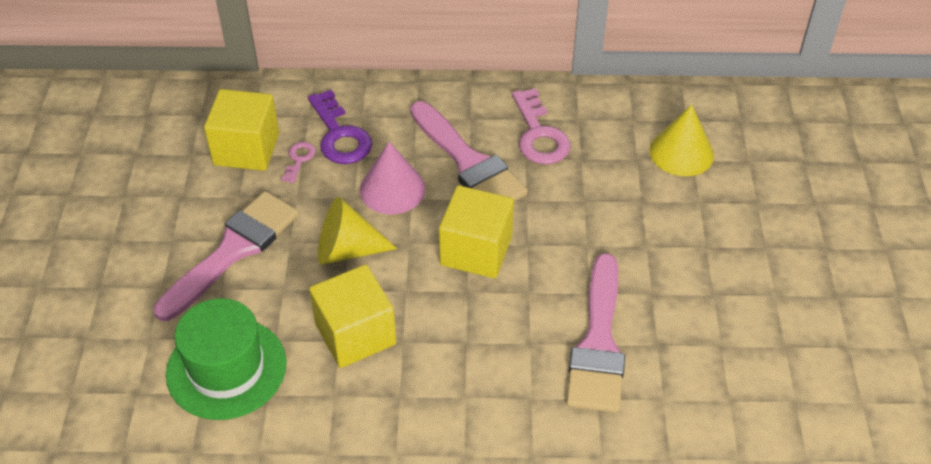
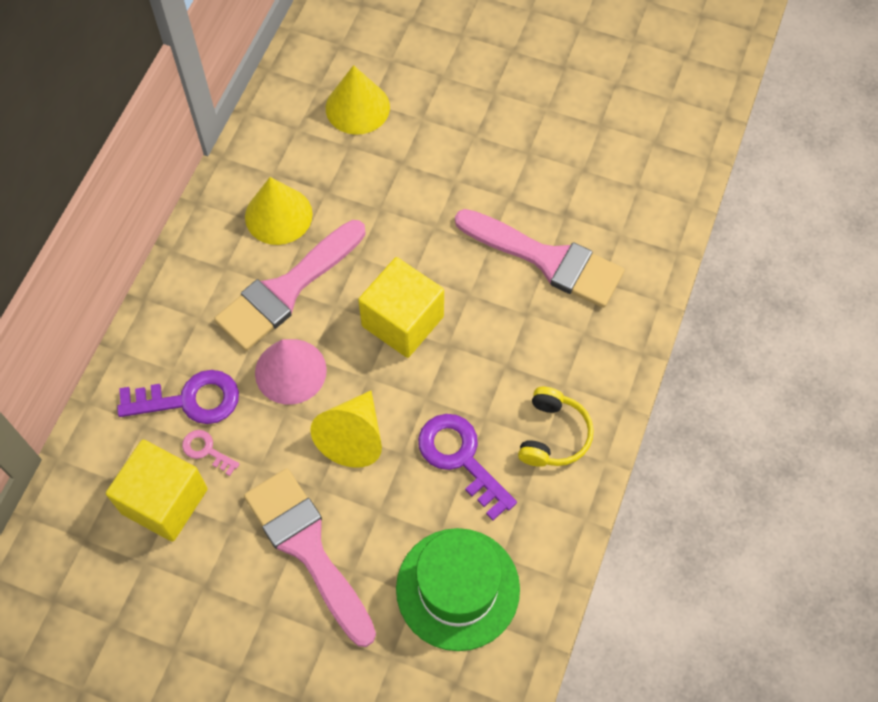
camera: 70 degrees left, 15 degrees up
(355, 334) = (461, 458): yellow cube -> purple key
(407, 401) = (553, 435): none -> yellow headphones
(469, 162) = (286, 290): pink brush -> pink brush turned 150 degrees clockwise
(539, 135) = (278, 215): pink key -> yellow cone

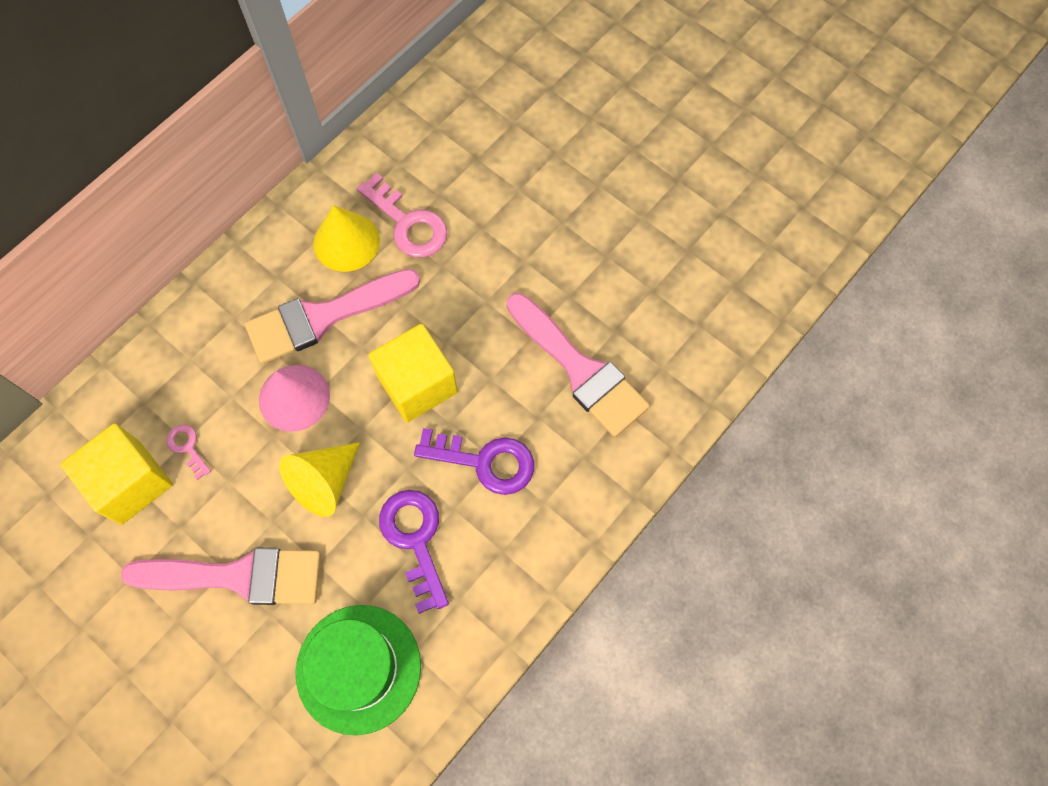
camera: 20 degrees right, 5 degrees up
(189, 400) = (192, 393): purple key -> purple key (485, 462)
(307, 548) = (238, 576): pink brush -> pink brush turned 105 degrees clockwise
(330, 181) = (408, 223): none -> pink key
(357, 107) = (463, 159): yellow cone -> none
(553, 435) = (512, 548): yellow headphones -> none

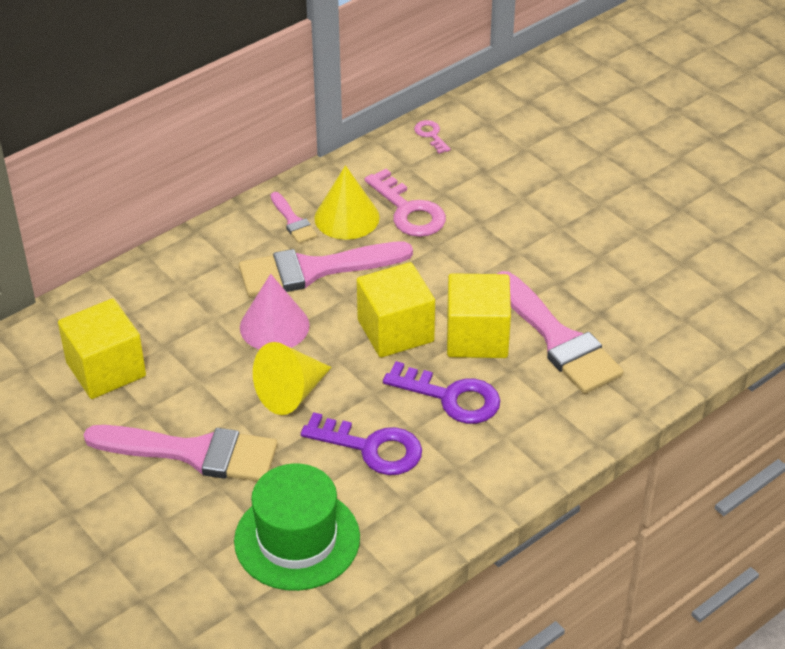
camera: 10 degrees right, 25 degrees down
(187, 447) = (165, 350): pink key -> pink key (431, 135)
(292, 255) = (293, 221): none -> pink brush
(415, 540) = (371, 448): purple key -> purple key turned 120 degrees clockwise
(499, 379) = (477, 337): none -> yellow cube

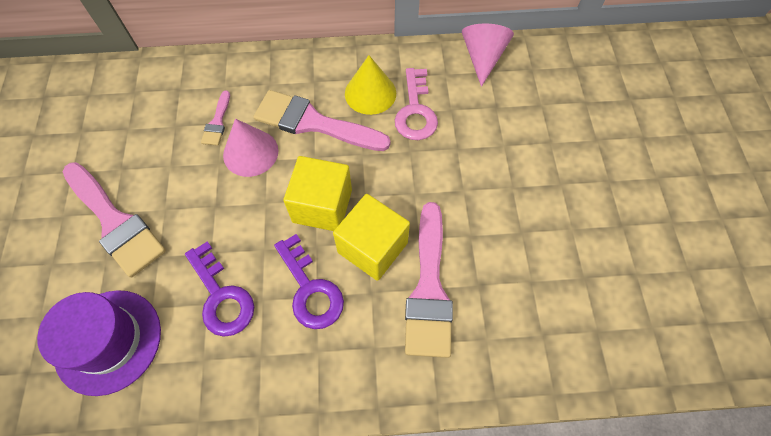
camera: 35 degrees right, 20 degrees up
(106, 369) = (127, 123): yellow cube -> none
(291, 393) = (213, 214): yellow cone -> none
(293, 221) = (334, 77): pink brush -> pink brush (217, 122)
(297, 539) = (108, 341): green hat -> purple hat
(431, 135) = (482, 58): pink key -> pink cone

